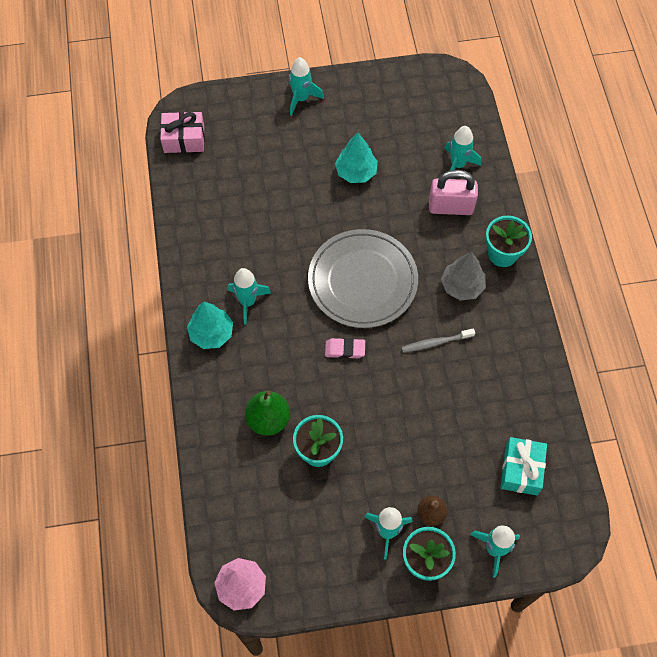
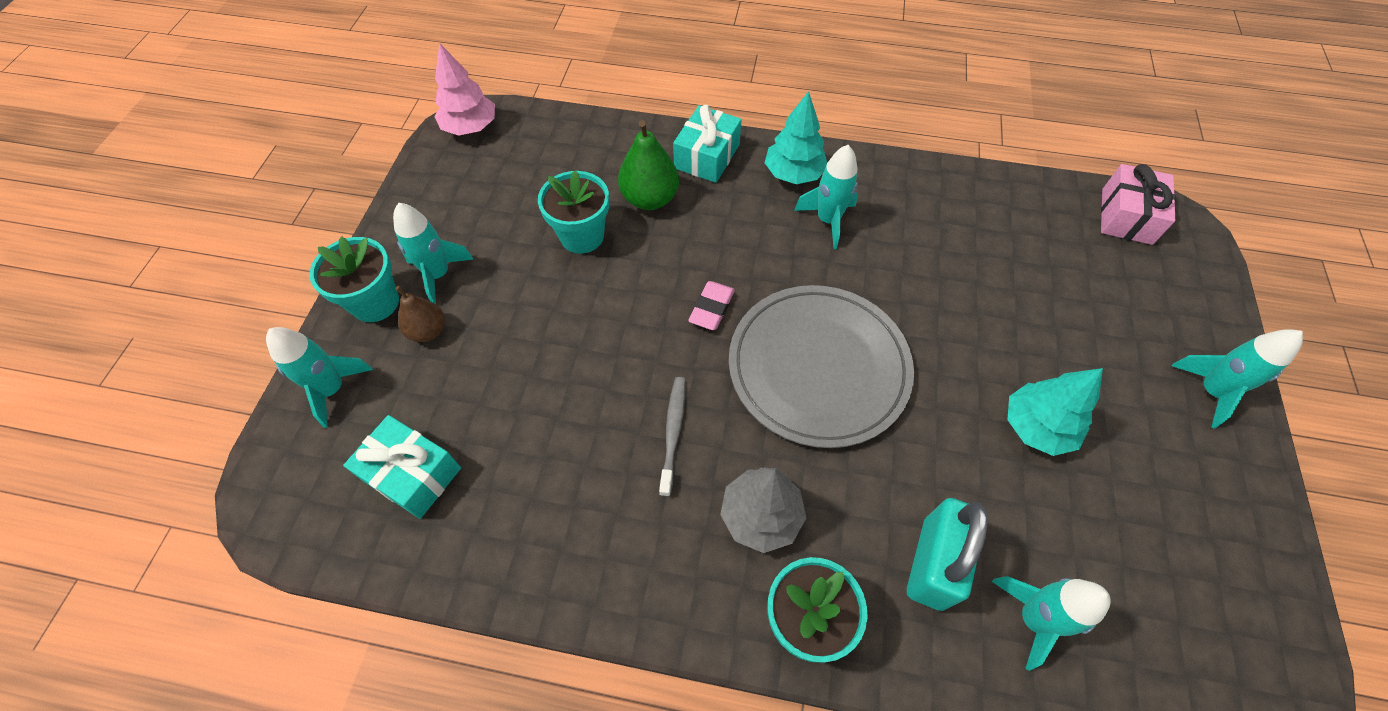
camera: 110 degrees right, 5 degrees down
(213, 395) = (707, 156): none -> turquoise gift
(450, 207) = (933, 563): pink padlock -> turquoise padlock

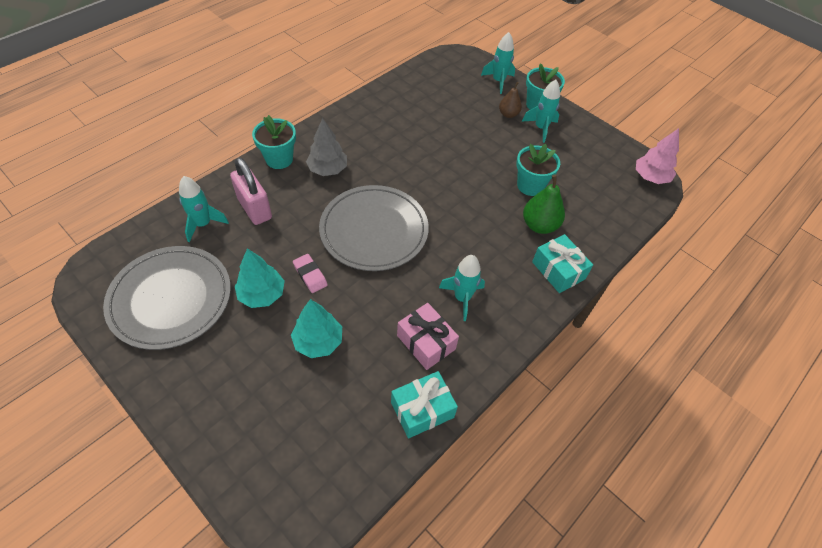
camera: 120 degrees right, 5 degrees down
(412, 474) = (439, 88): turquoise gift -> turquoise gift (422, 410)
(673, 433) = (389, 163): grey toothbrush -> none
(711, 308) = (443, 210): pink eraser -> pink eraser (310, 275)
(793, 173) = (513, 306): turquoise tree -> turquoise tree (318, 341)
(933, 563) = (254, 209): turquoise padlock -> pink padlock
(1126, 216) = (327, 489): pink gift -> pink gift (426, 342)
(1164, 538) = (170, 299): none -> grey plate
(1210, 391) = (192, 399): turquoise rocket -> none

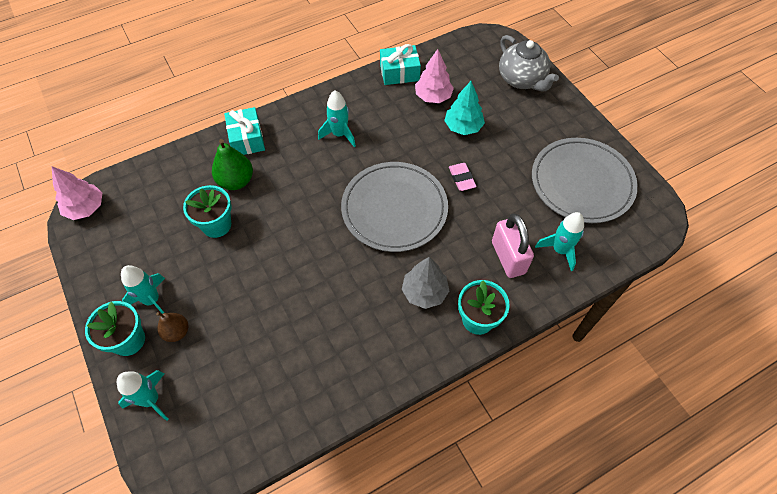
camera: 160 degrees left, 5 degrees up
(242, 442) = (522, 80): none -> grey teapot
(262, 294) = (504, 171): turquoise tree -> none
(366, 379) = (433, 96): none -> pink tree
(426, 342) = (381, 110): pink gift -> none

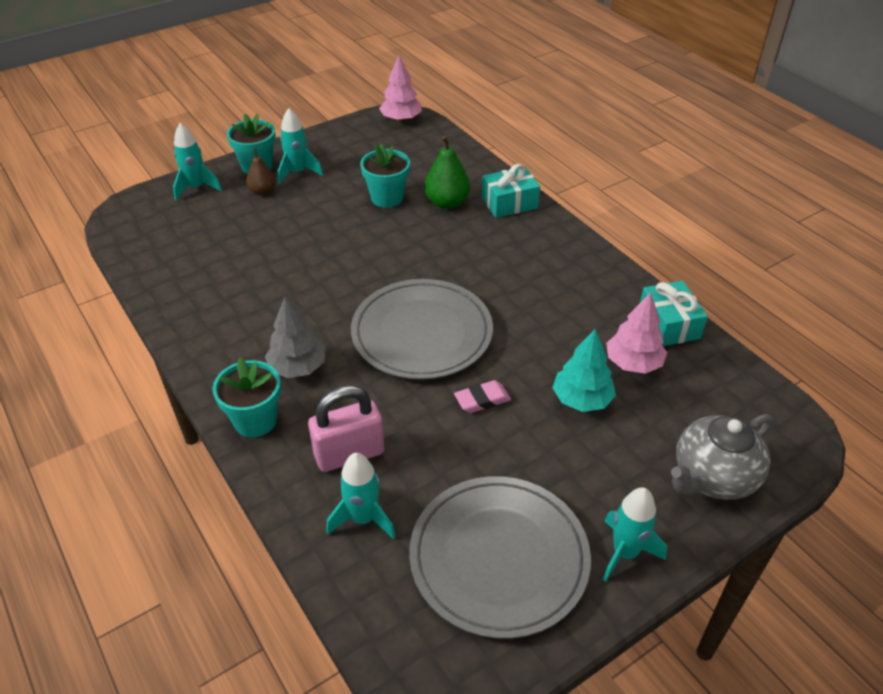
camera: 85 degrees right, 15 degrees down
(339, 134) = (535, 275): turquoise rocket -> turquoise rocket (625, 553)

